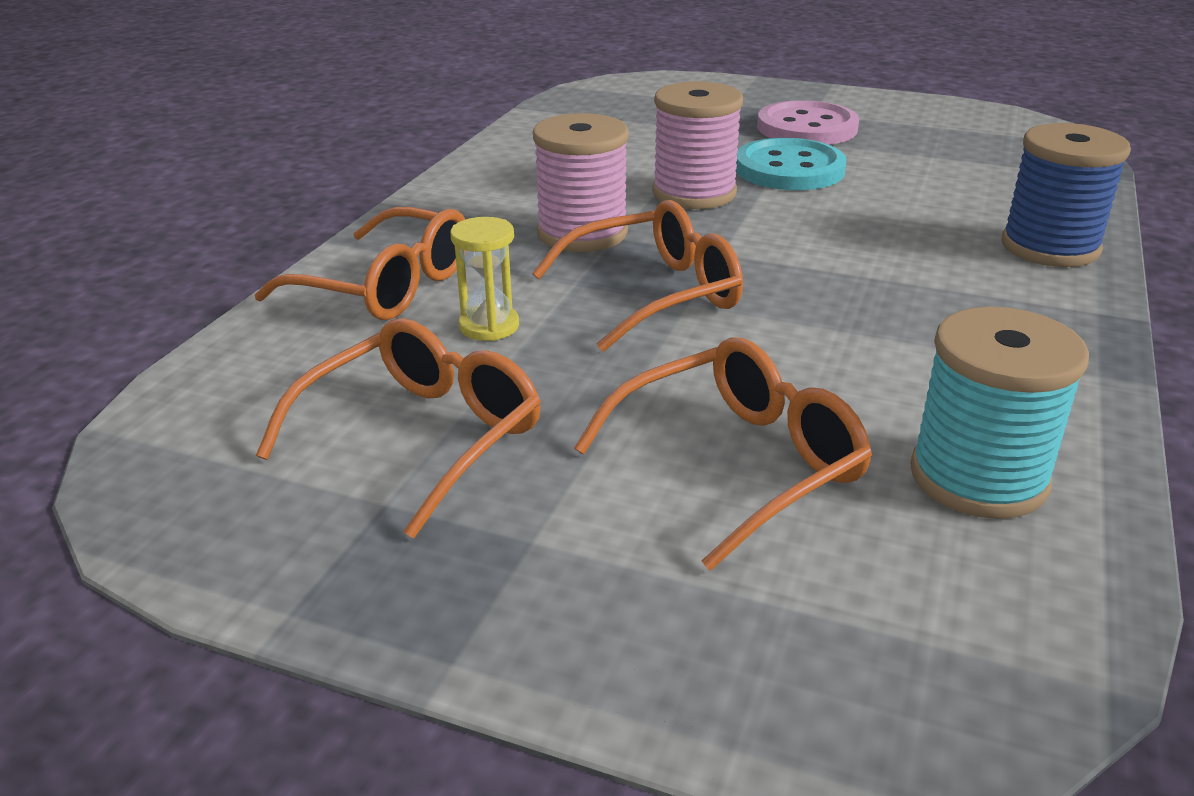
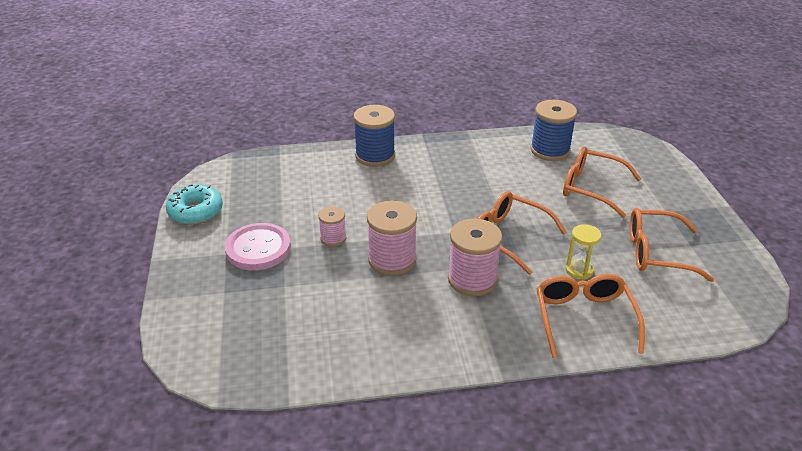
camera: 120 degrees left, 5 degrees up
(789, 169) = (333, 238): turquoise button -> pink spool
(932, 109) = (196, 211): none -> turquoise donut
(978, 477) = (550, 150): turquoise spool -> blue spool

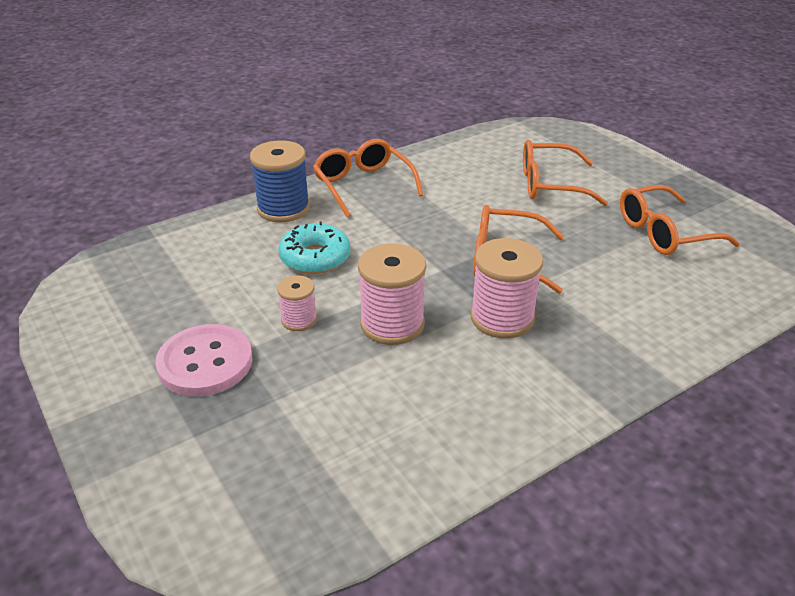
camera: 25 degrees left, 0 degrees up
(196, 211) = (79, 340): turquoise donut -> turquoise donut (315, 258)
(550, 150) = (478, 156): blue spool -> none
(579, 270) = (605, 273): yellow hourglass -> none
(584, 319) = (651, 324): orange glasses -> orange glasses (363, 185)

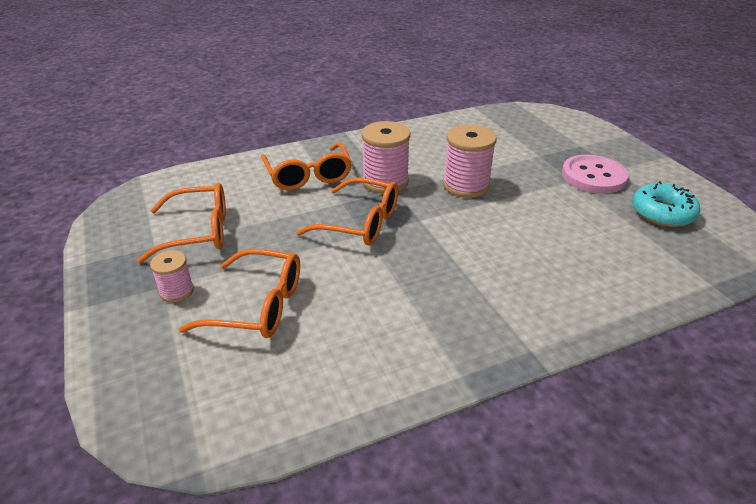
camera: 170 degrees left, 0 degrees up
(283, 209) = (583, 306): blue spool -> none
(299, 320) = (535, 194): pink spool -> pink spool (177, 291)
(315, 258) = (533, 242): turquoise donut -> turquoise donut (662, 213)
(363, 185) = (489, 333): orange glasses -> orange glasses (308, 175)

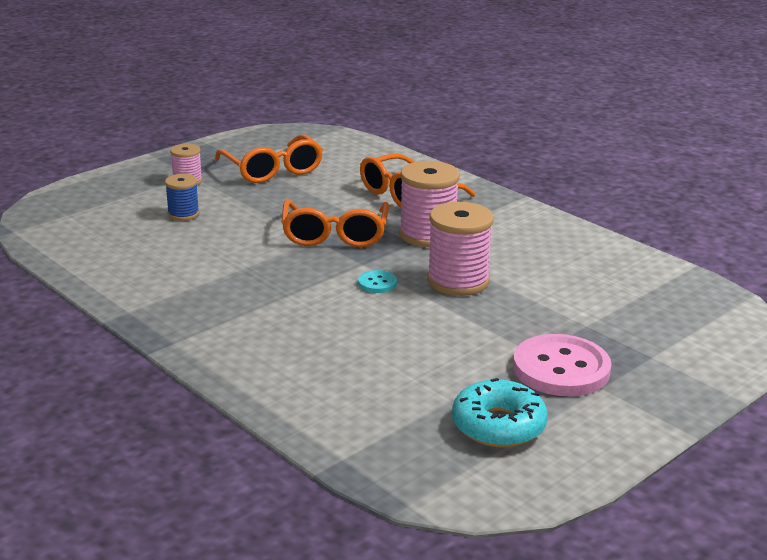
camera: 70 degrees right, 10 degrees down
(257, 305) = (183, 214): orange glasses -> blue spool
(456, 219) = (377, 283): none -> turquoise button

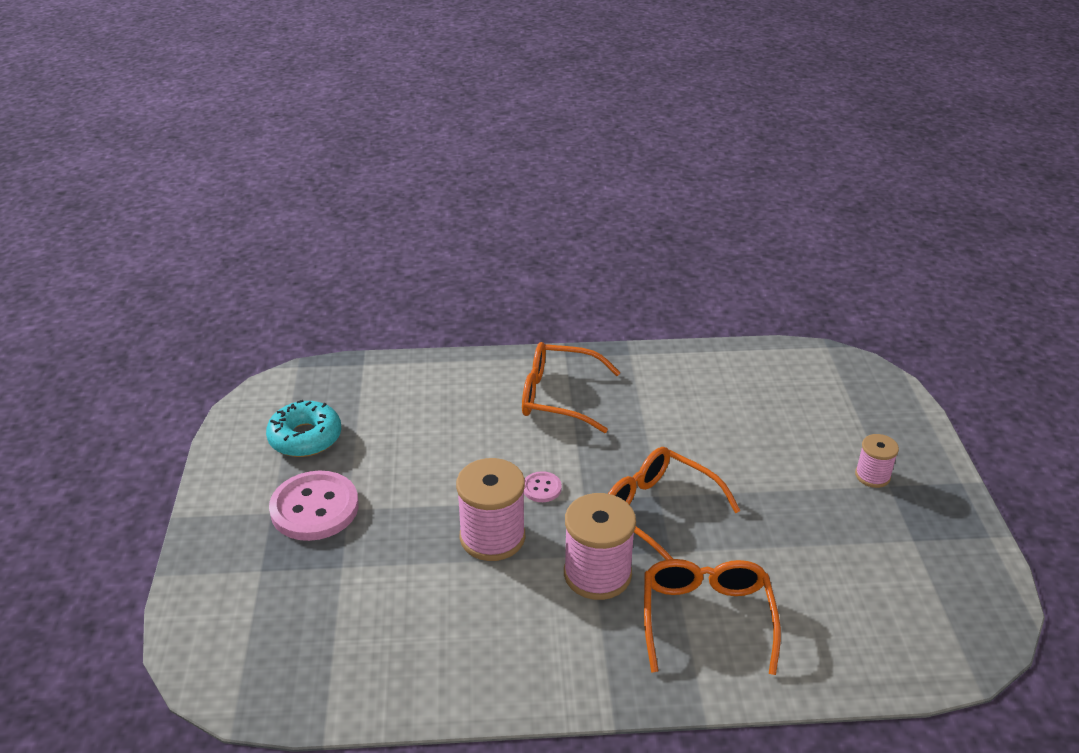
camera: 130 degrees right, 10 degrees up
(183, 214) = (789, 442): blue spool -> none
(272, 170) = (863, 549): orange glasses -> orange glasses (559, 397)
(377, 283) = (542, 488): turquoise button -> pink button

